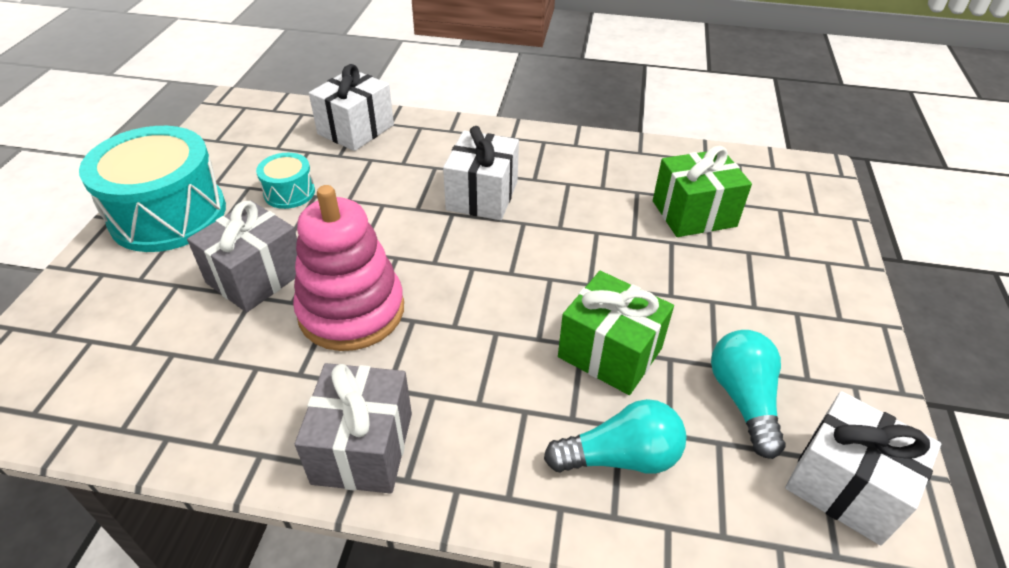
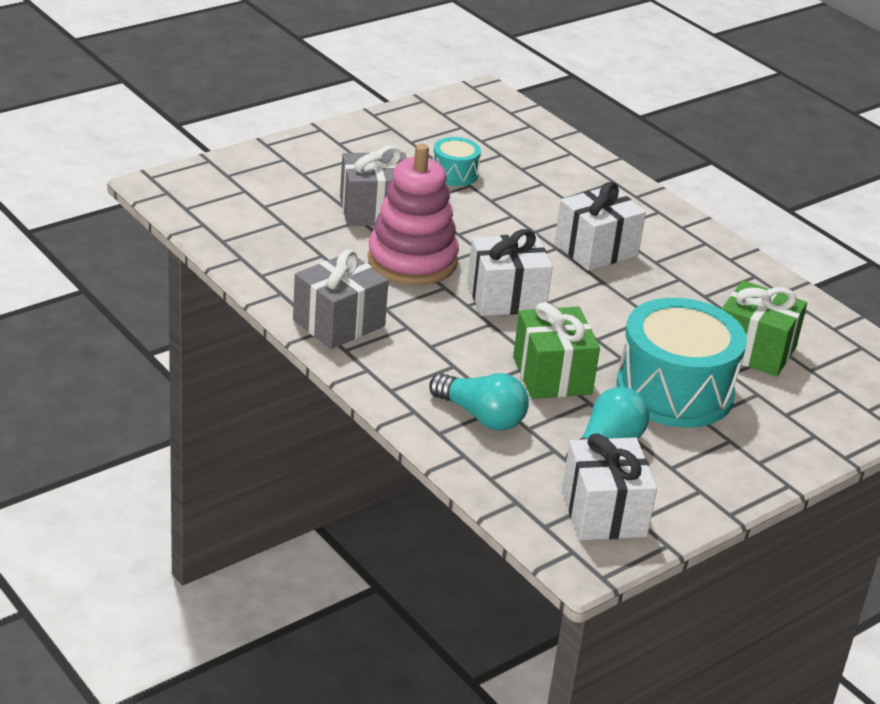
camera: 40 degrees right, 10 degrees down
(168, 214) = (358, 145): turquoise drum -> turquoise drum (674, 391)
(356, 129) = (558, 157): white gift -> white gift (506, 297)

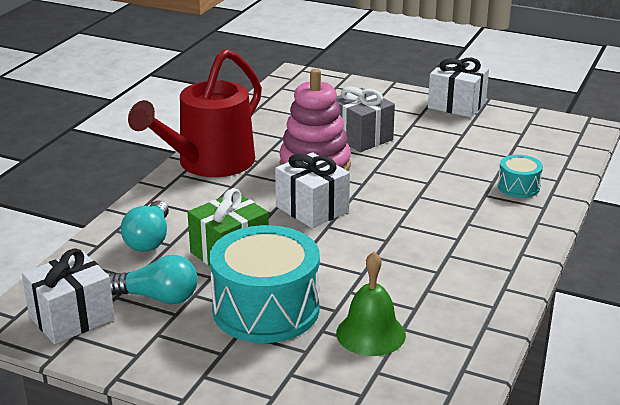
camera: 65 degrees right, 5 degrees down
(338, 323) = (208, 164): grey gift -> red watering can
(454, 174) = (452, 148): turquoise drum -> turquoise drum (518, 187)
(596, 249) = (428, 226): white gift -> white gift (456, 105)
(754, 350) = (370, 334): green gift -> green bell

